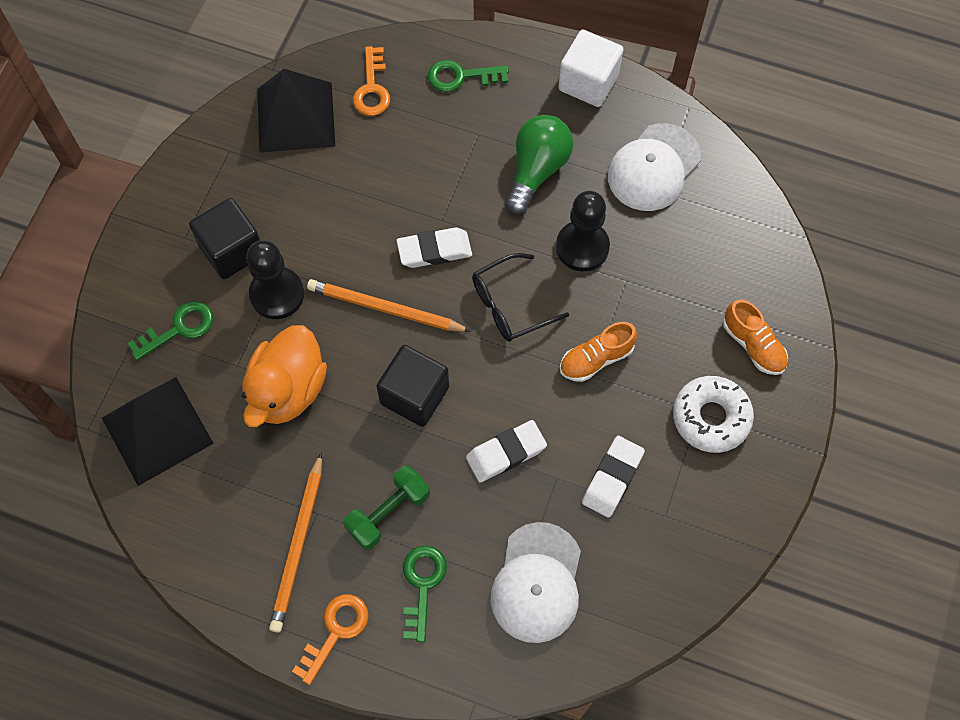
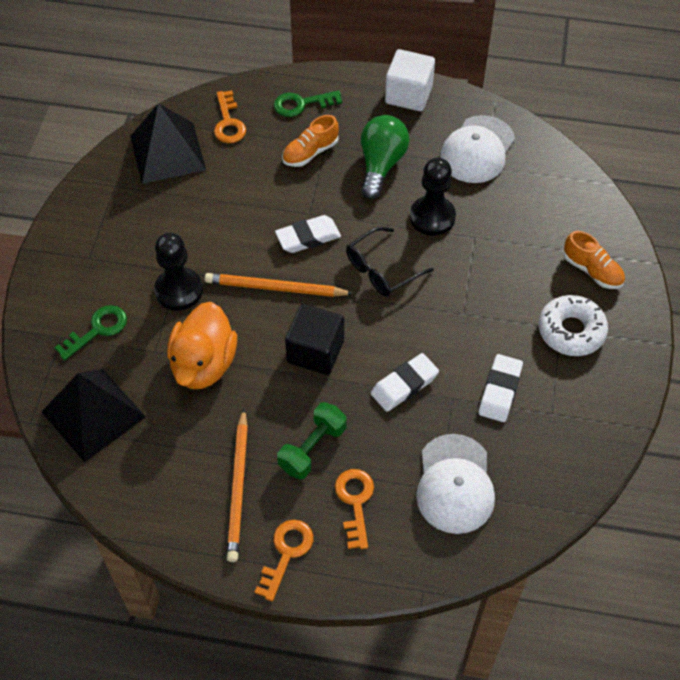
camera: 10 degrees left, 10 degrees down
(232, 250) = (132, 262): black cube -> none
(422, 585) = (355, 502): green key -> orange key
(596, 359) = (464, 300): orange shoe -> orange shoe (310, 152)

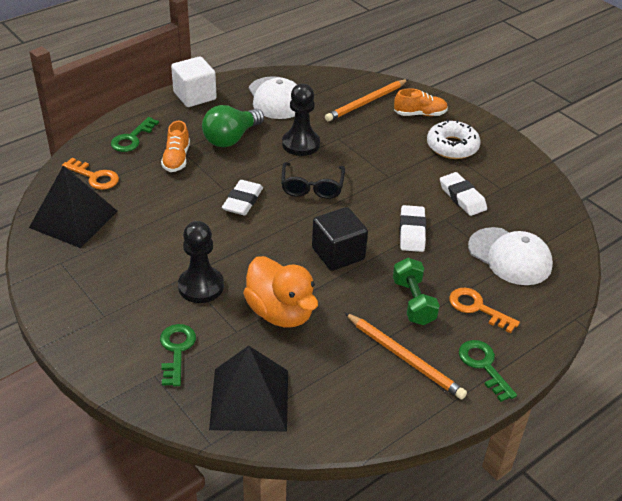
camera: 50 degrees left, 15 degrees down
(275, 288) = (263, 240): orange pencil -> orange pencil (366, 102)
(286, 553) = (483, 366): orange key -> green key
(381, 165) = (231, 138): green light bulb -> green light bulb turned 105 degrees counterclockwise

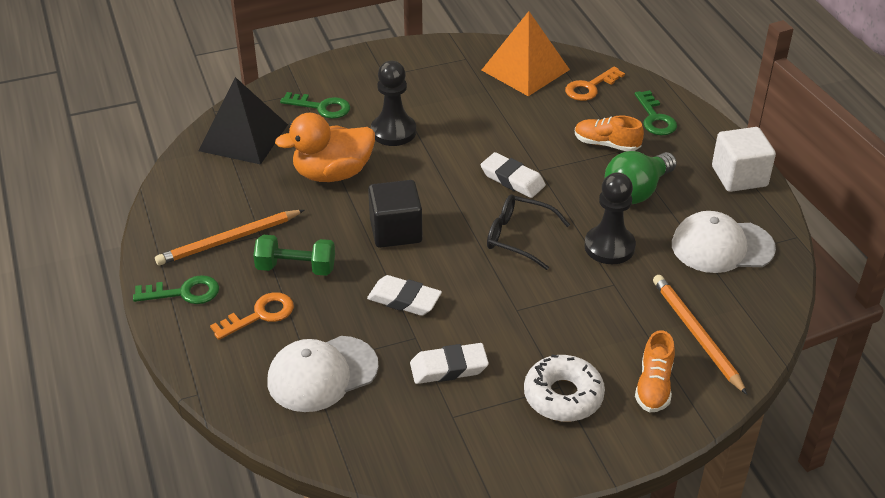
camera: 110 degrees right, 0 degrees up
(74, 219) = (525, 70): black pyramid -> orange pyramid
(132, 138) = (655, 118): green key -> green key turned 150 degrees counterclockwise
(231, 138) = (637, 191): green light bulb -> green light bulb turned 105 degrees counterclockwise

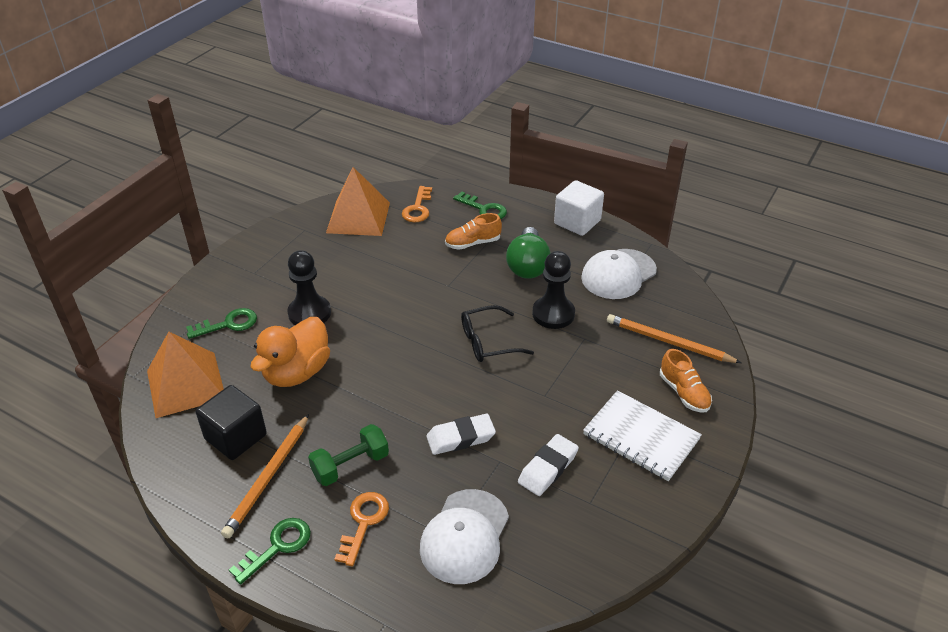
camera: 40 degrees left, 0 degrees up
(243, 137) = (185, 384): black pyramid -> orange pyramid
(396, 231) = (396, 389): black cube -> black cube (236, 437)
(512, 179) = (437, 302): white eraser -> none
(563, 396) = (641, 437): white donut -> white notebook

